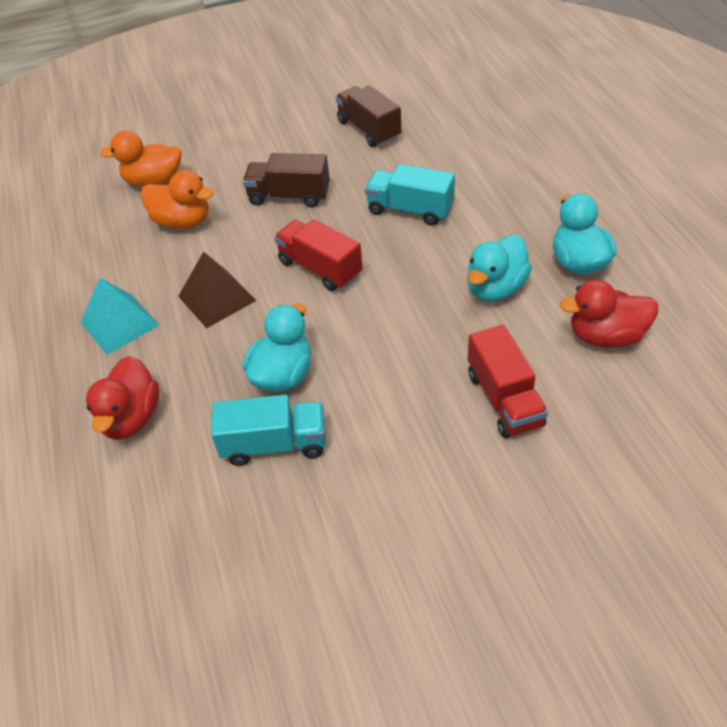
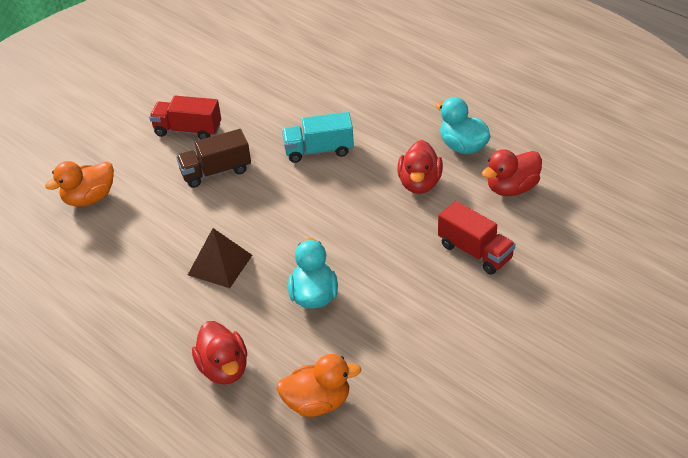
camera: 30 degrees left, 5 degrees down
(119, 323) = (156, 311): turquoise pyramid -> none
(183, 221) = (142, 220): orange duck -> orange duck (317, 403)
(274, 444) = (343, 341): turquoise truck -> none
(320, 268) = (283, 215): red truck -> red truck (188, 130)
(369, 130) = (240, 100): brown truck -> none
(495, 288) = (419, 183): turquoise duck -> red duck

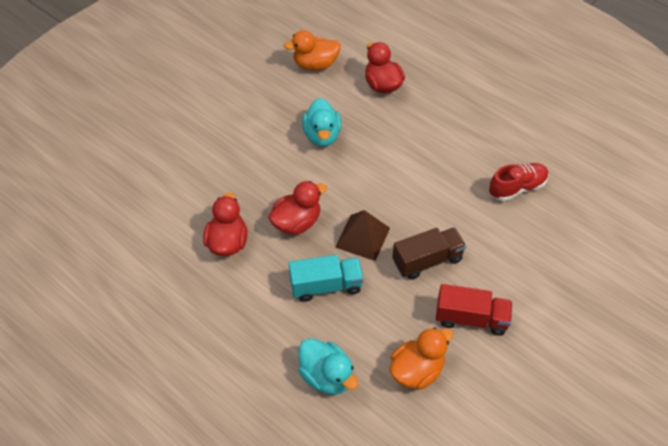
camera: 175 degrees right, 10 degrees up
(89, 198) = (542, 231): orange duck -> orange duck (416, 370)
(96, 238) = (517, 188): none -> red shoe
(220, 265) = (402, 162): brown pyramid -> brown pyramid (362, 237)
(463, 146) = (178, 288): turquoise duck -> turquoise duck (326, 376)
(475, 252) = (189, 171): red truck -> none
(512, 188) = (142, 235): red duck -> red duck (297, 222)

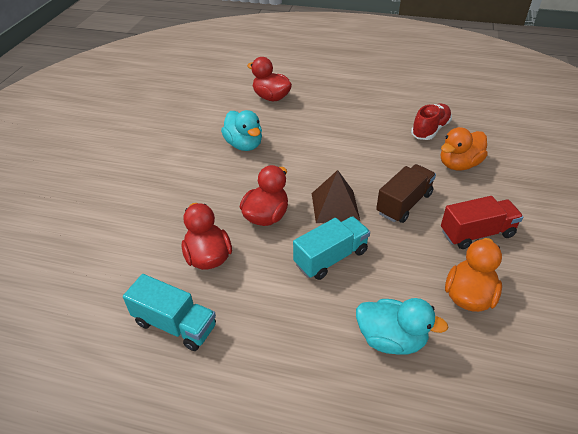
camera: 25 degrees left, 10 degrees down
(173, 290) = (175, 324): none -> turquoise truck
(315, 64) = (204, 100): orange duck -> orange duck (459, 164)

